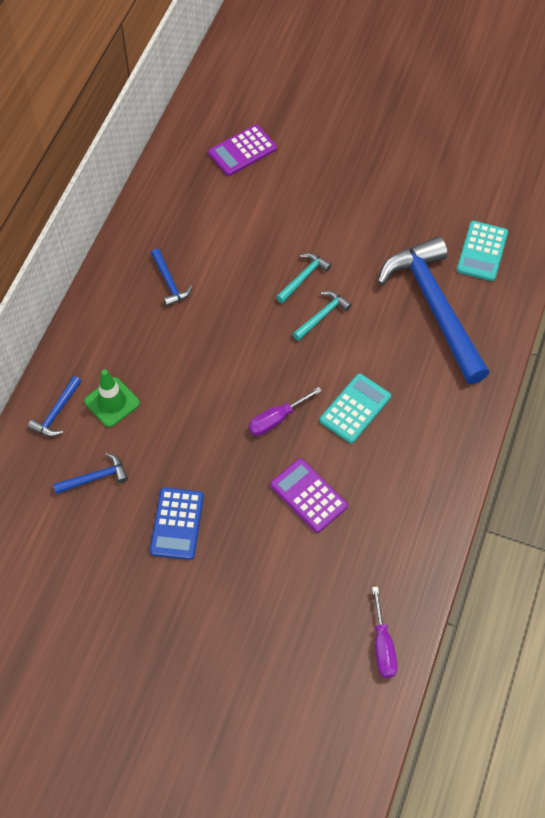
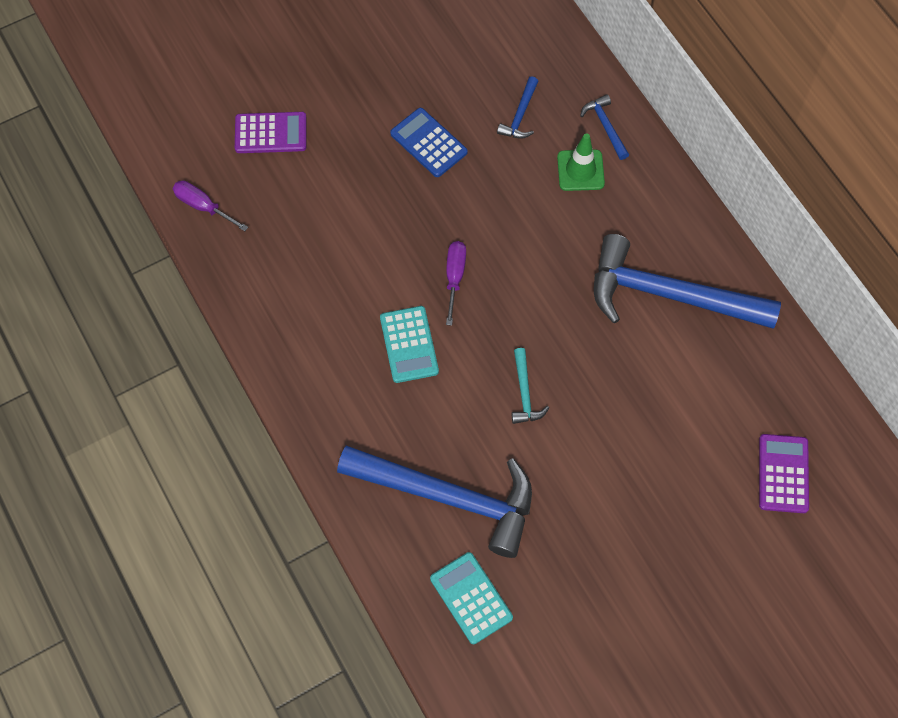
camera: 130 degrees right, 5 degrees up
(169, 282) = (670, 295): blue hammer -> blue hammer, size x2.44
(303, 278) = (580, 409): turquoise hammer -> none
(308, 495) = (365, 249): purple calculator -> purple calculator (271, 133)

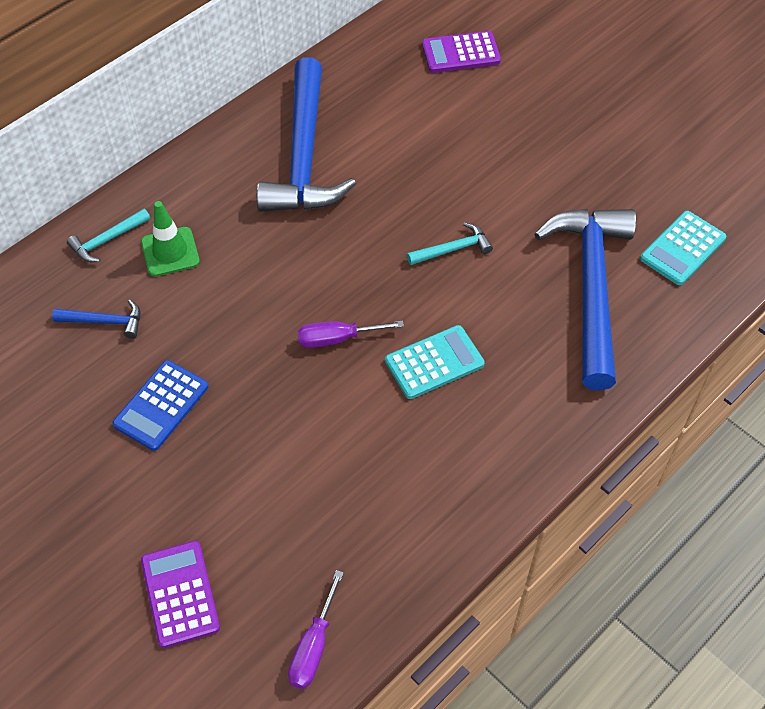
camera: 105 degrees left, 10 degrees down
(605, 126) = (107, 240): blue hammer -> turquoise hammer

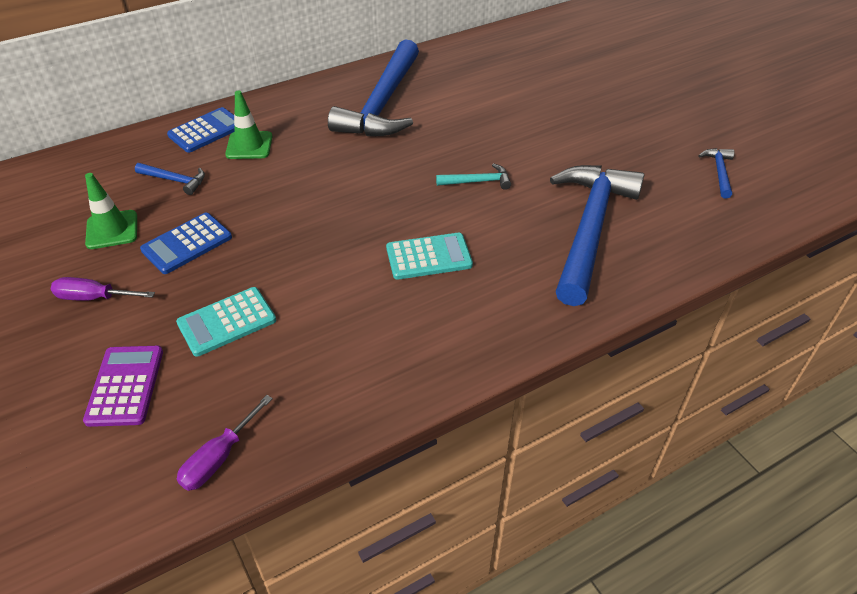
camera: 15 degrees right, 10 degrees down
(65, 406) = (112, 230): none -> green traffic cone
(107, 240) = (206, 131): turquoise hammer -> blue calculator
(337, 339) = (353, 225): purple screwdriver -> purple screwdriver (94, 298)
(461, 53) = (534, 62): purple calculator -> none
(682, 248) = (683, 215): turquoise calculator -> turquoise calculator (227, 322)
(706, 181) = (719, 172): none -> blue hammer

